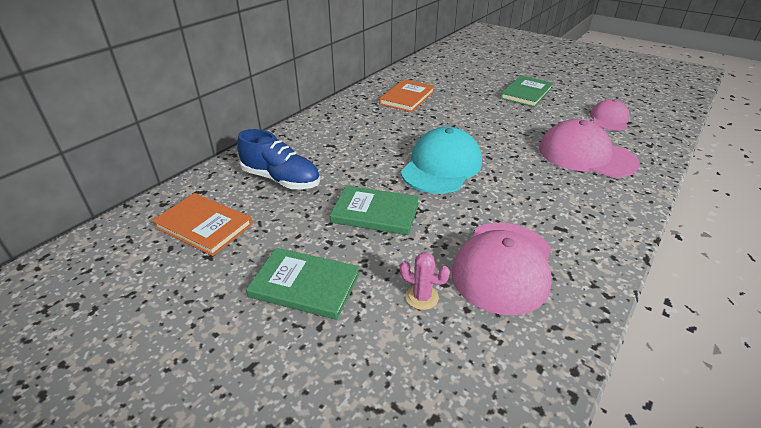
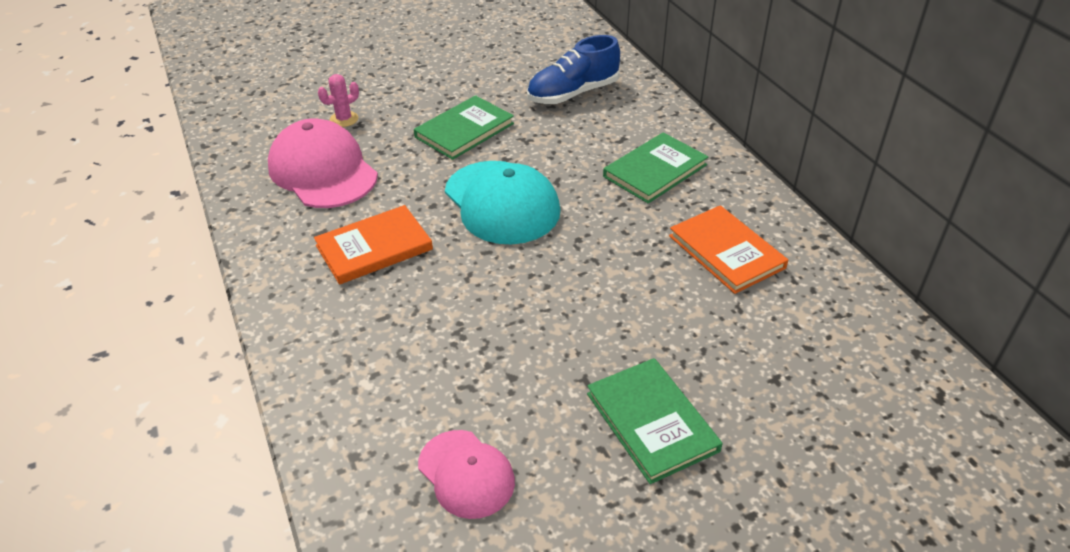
camera: 120 degrees right, 5 degrees up
(204, 226) = (533, 47): orange book -> orange book (374, 247)
(305, 285) = (414, 76): green book -> green book (655, 171)
(586, 155) = (403, 350): pink cap -> none

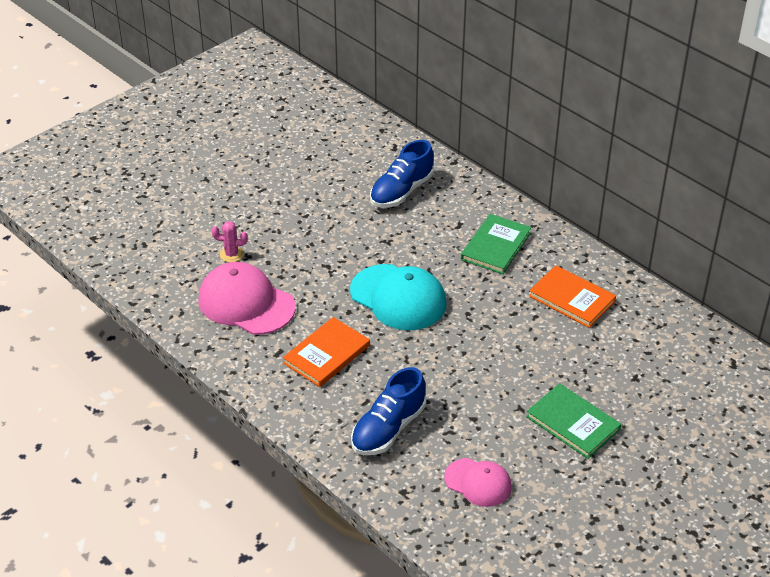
camera: 20 degrees left, 0 degrees up
(344, 119) = (231, 254): pink cactus -> pink cactus turned 60 degrees clockwise
(389, 360) = (388, 429): none -> blue shoe
(464, 130) = (335, 243): green book -> none

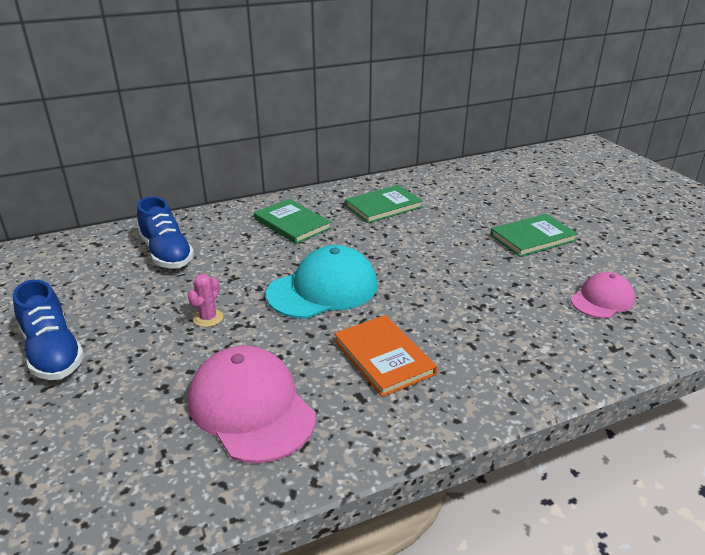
camera: 70 degrees left, 10 degrees down
(231, 254) = (146, 402): pink cactus -> pink cactus (208, 318)
(246, 303) = (251, 407): pink cap -> pink cap turned 90 degrees clockwise
(388, 429) = (517, 338): blue shoe -> blue shoe (53, 352)
(571, 299) = (383, 206): orange book -> green book

